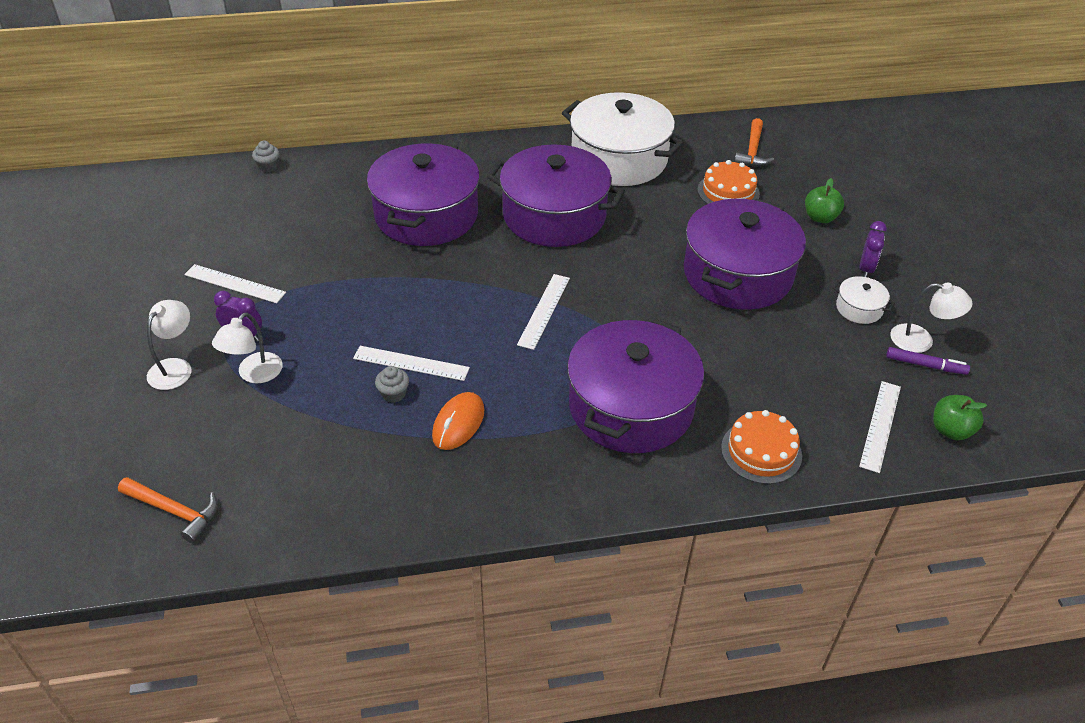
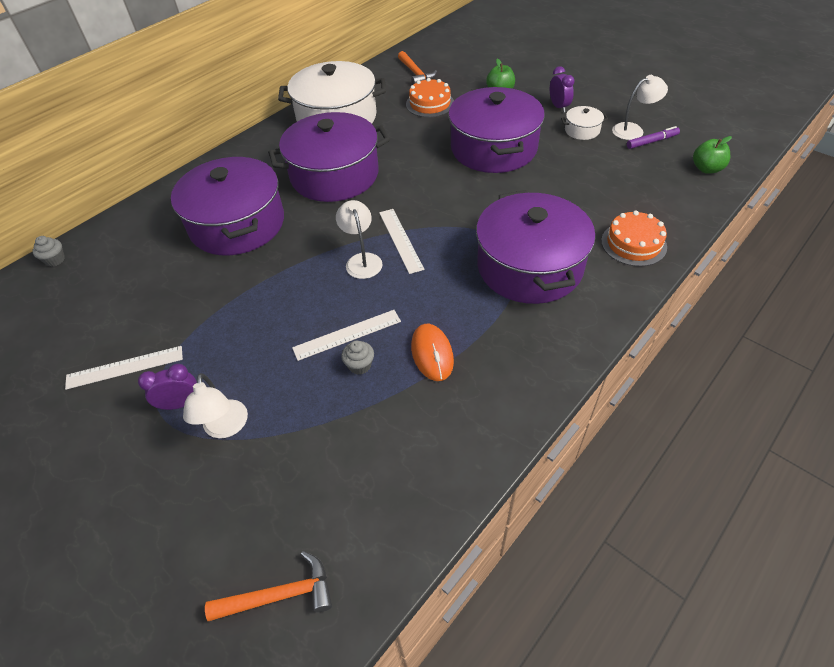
camera: 35 degrees left, 5 degrees up
(175, 367) = (142, 472): white lamp -> white lamp (362, 260)
(880, 425) = (672, 188): white ruler -> none

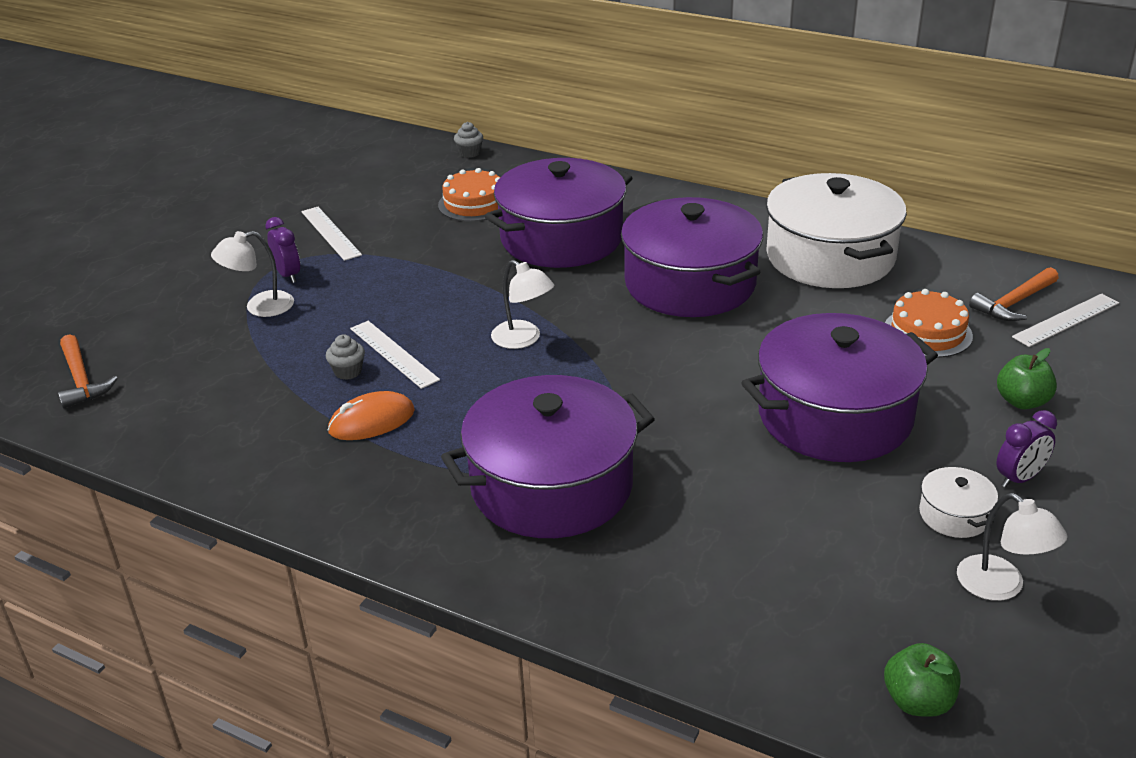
camera: 75 degrees right, 15 degrees down
(362, 260) = (523, 339): white lamp -> white lamp turned 75 degrees clockwise
(400, 240) = (572, 362): white ruler -> white ruler (1066, 320)
(633, 244) = (640, 597): orange cake -> orange cake (474, 203)
(652, 141) = (973, 615): purple marker -> none

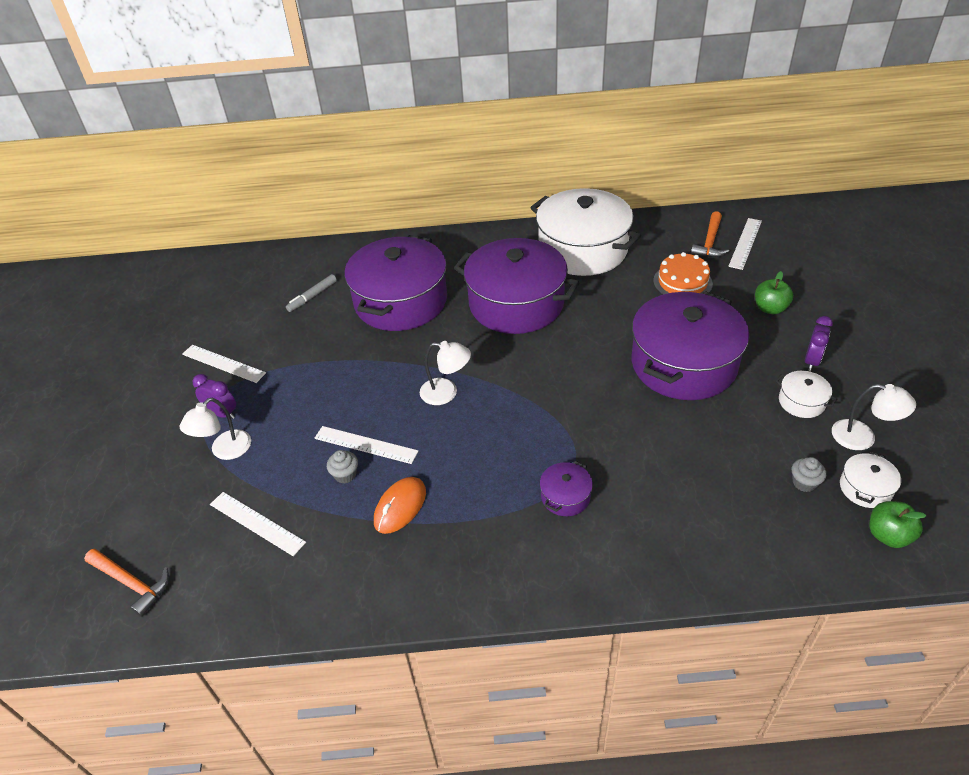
camera: 30 degrees left, 10 degrees up
(228, 378) = (256, 523): none -> white ruler
(469, 153) = (271, 255): grey cupcake -> grey cupcake (804, 483)
(474, 203) = (312, 296): orange cake -> grey marker
(551, 485) = (565, 496): purple pot -> purple pot, size x0.41
(942, 640) = (865, 488): none -> white pot

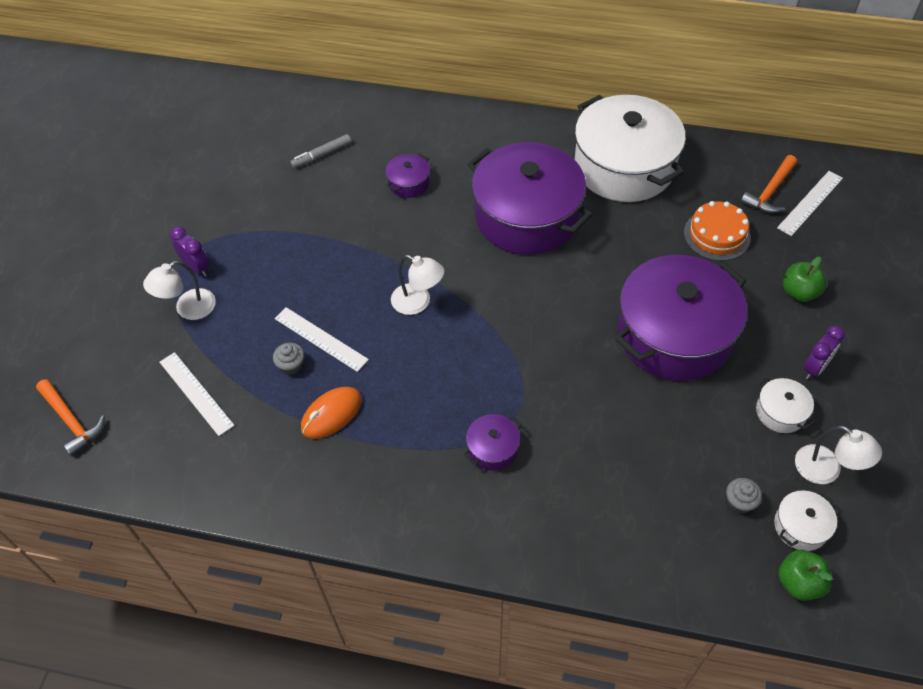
camera: 15 degrees right, 10 degrees up
(223, 363) = (212, 211): white ruler -> none
(401, 301) = (408, 183): purple pot -> purple pot, size x0.41

